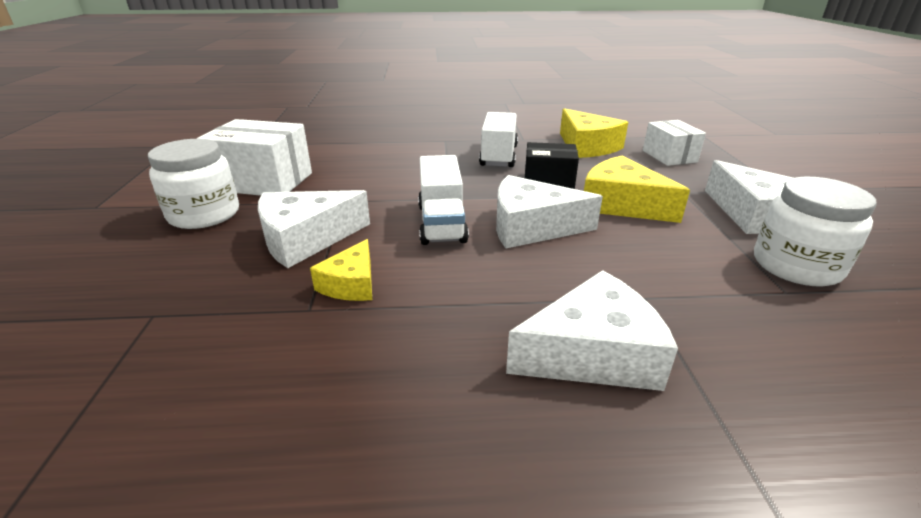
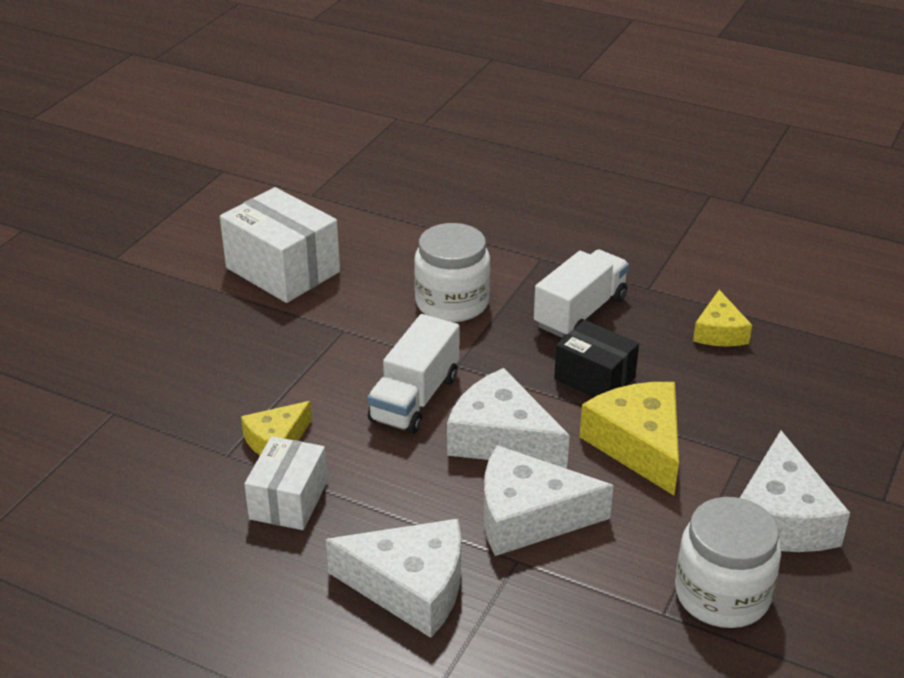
camera: 30 degrees right, 5 degrees up
(204, 214) = (202, 303): white jar -> white jar (452, 303)
(306, 239) = (273, 372): white cheese -> white cheese (528, 516)
(586, 146) = (719, 332): yellow cheese -> yellow cheese, size x0.60
(669, 156) = (813, 389): white box -> white box (288, 500)

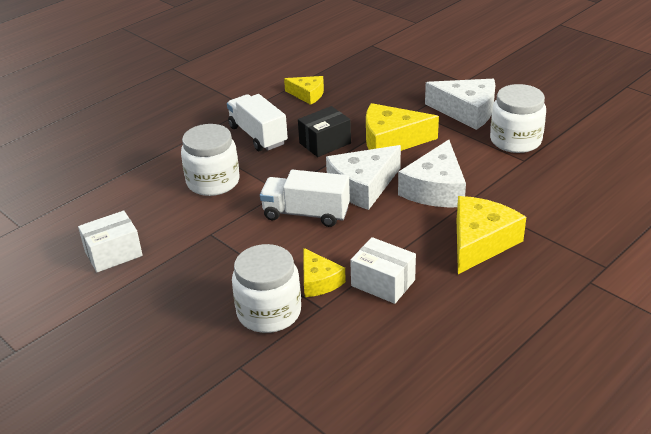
camera: 70 degrees left, 0 degrees up
(209, 413) = (269, 312): none -> white jar
(283, 270) = (113, 253): white box -> white box, size x0.64
(410, 587) = (480, 242): white cheese -> yellow cheese
(414, 398) = (306, 213): white truck -> white truck turned 150 degrees clockwise

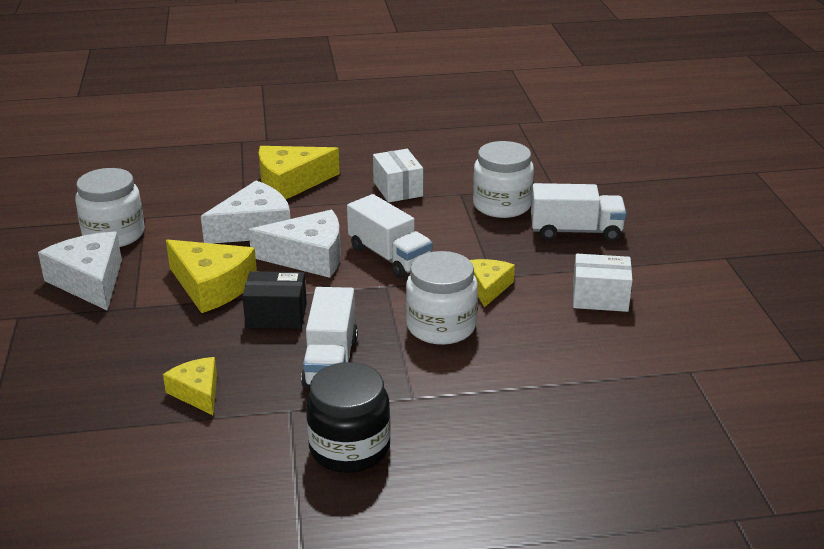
camera: 145 degrees left, 5 degrees down
(175, 314) = (576, 231): none -> white truck
(199, 107) = (349, 448): none -> black jar
(319, 281) = (442, 208): yellow cheese -> yellow cheese (488, 287)

